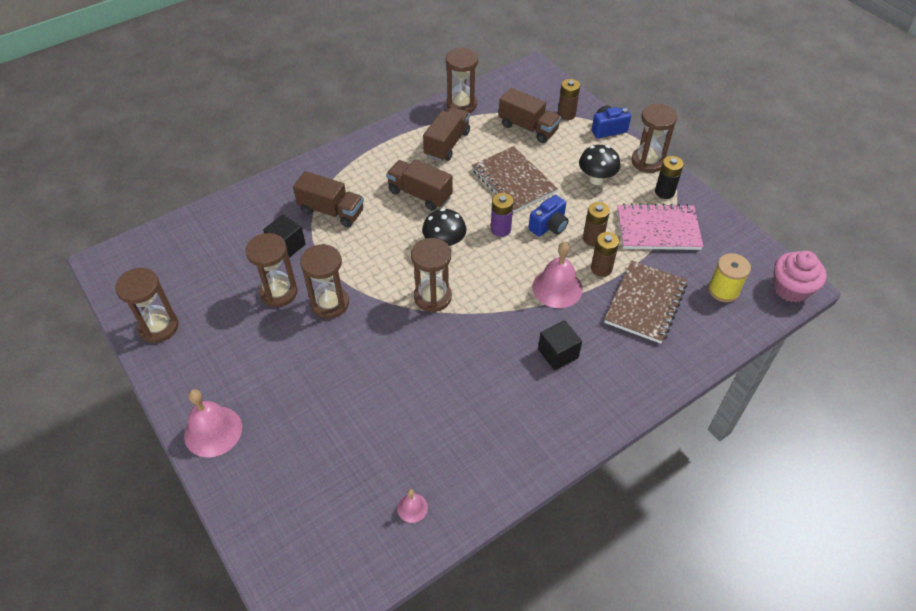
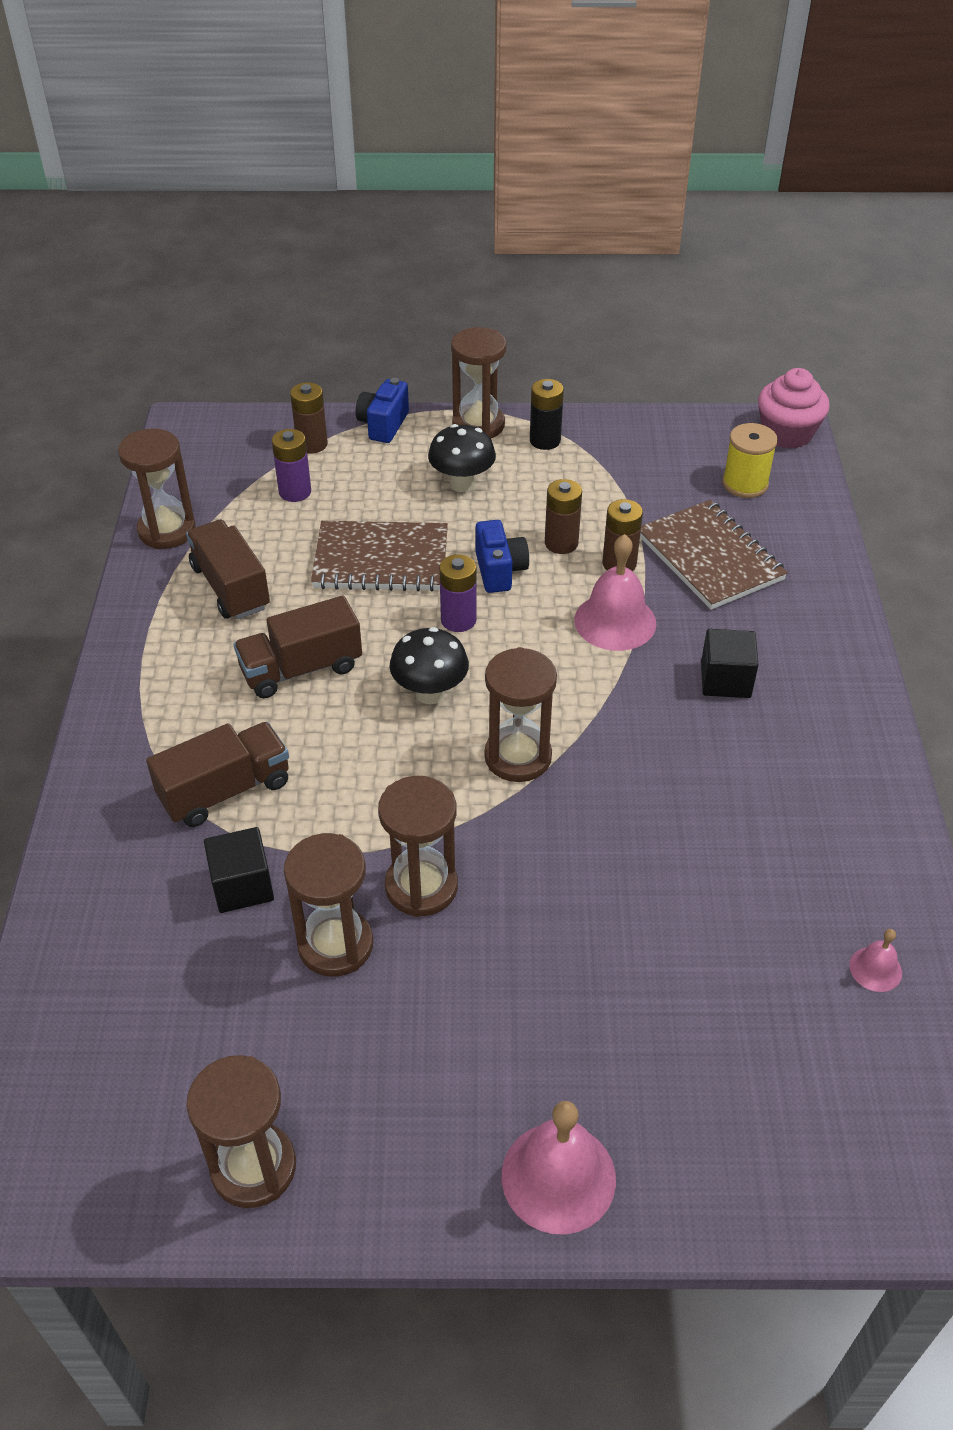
camera: 55 degrees left, 5 degrees down
(528, 128) = (295, 492): brown truck -> purple battery
(658, 229) = (600, 480): pink notebook -> none

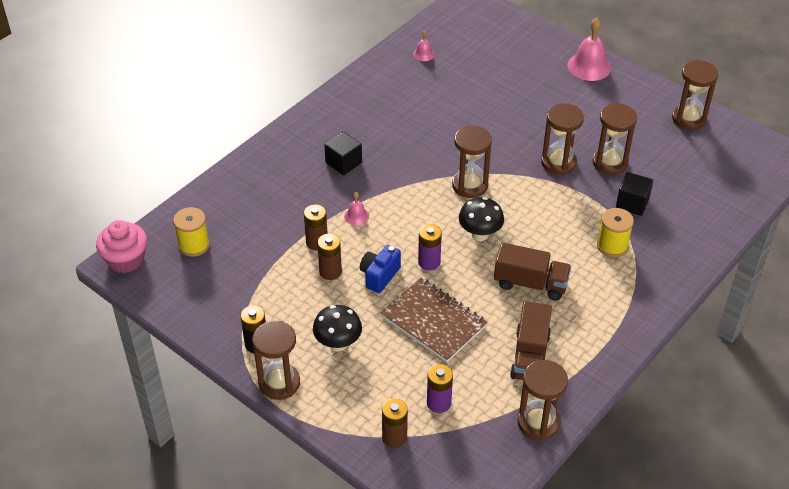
camera: 140 degrees left, 0 degrees up
(225, 790) = (612, 246): brown truck -> yellow spool
(383, 425) = (335, 423): blue camera -> none
(615, 621) = (356, 216): pink bell -> pink bell, size x0.51
(710, 557) = (270, 218): brown notebook -> none

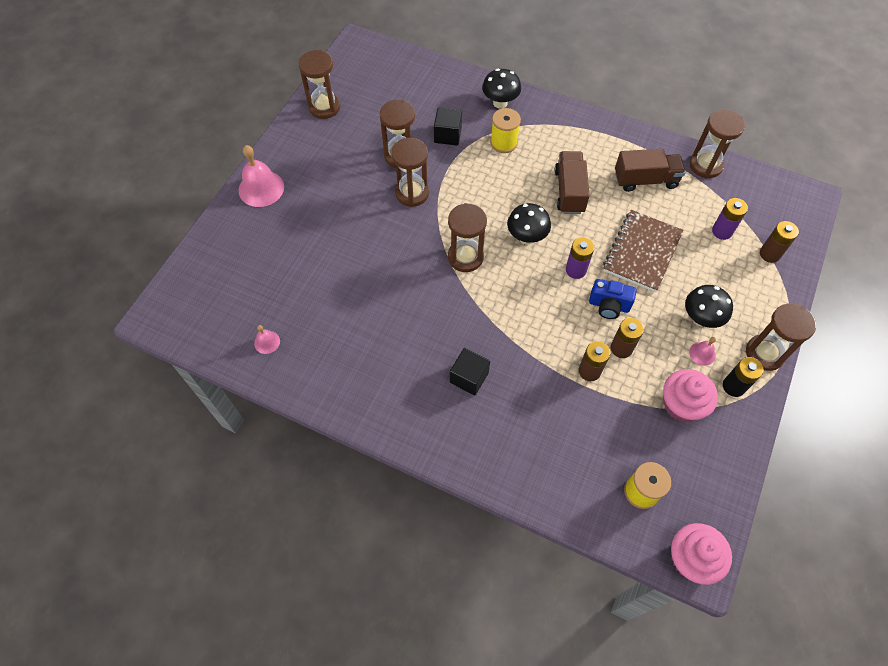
camera: 105 degrees left, 15 degrees up
(256, 298) = (681, 404): none -> pink cupcake
(356, 216) = (540, 345): pink bell -> pink bell (702, 353)
(674, 256) = (500, 103): none -> black mushroom

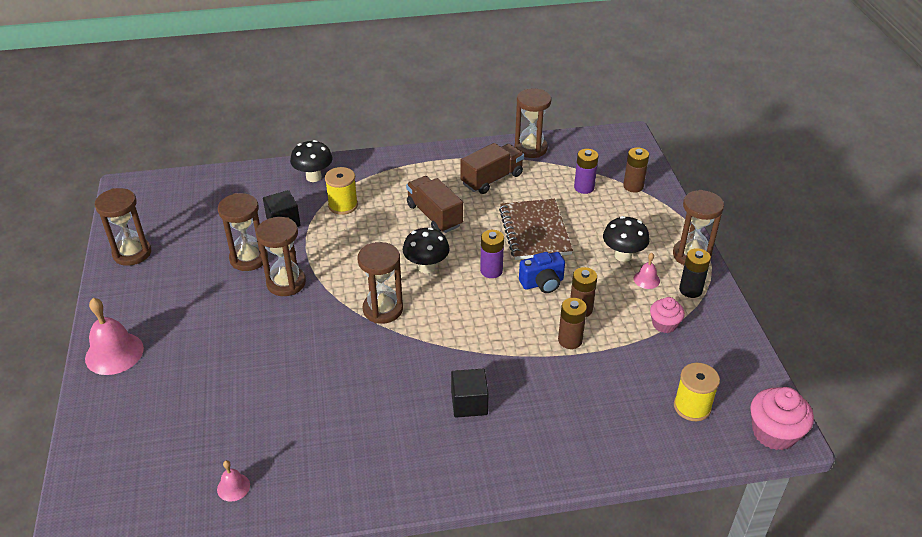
camera: 35 degrees left, 20 degrees down
(681, 404) = (664, 324): pink cupcake -> pink cupcake, size x0.63

